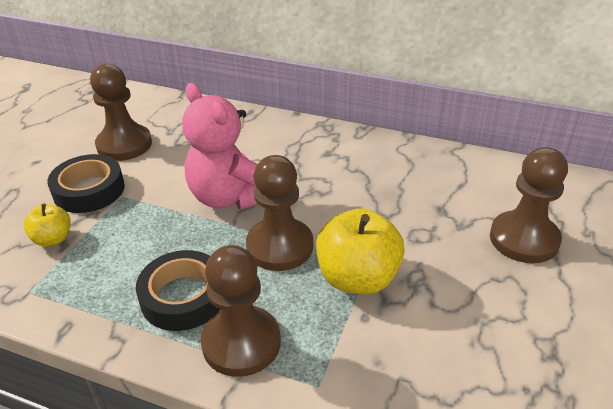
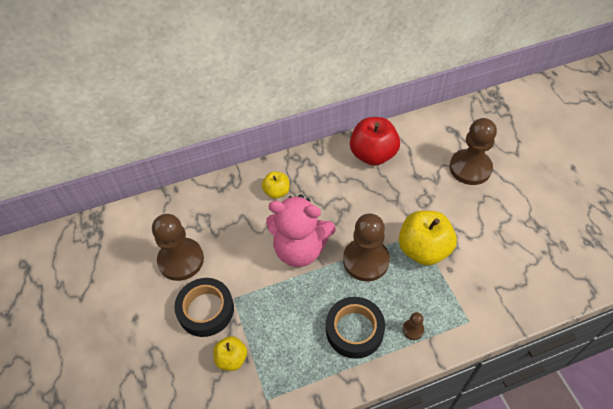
camera: 40 degrees left, 15 degrees up
(241, 343) = (413, 330): brown pawn -> brown pawn, size x0.42
(272, 143) = (277, 192): none -> yellow apple
(413, 165) = (373, 155): none -> red apple

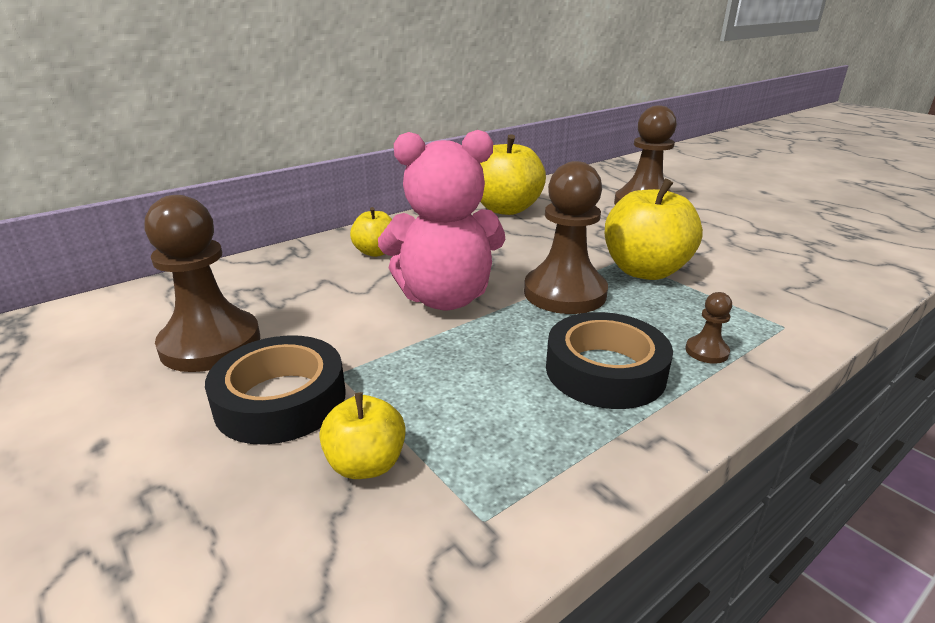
camera: 20 degrees left, 25 degrees down
(373, 155) = (506, 209): red apple -> yellow apple

